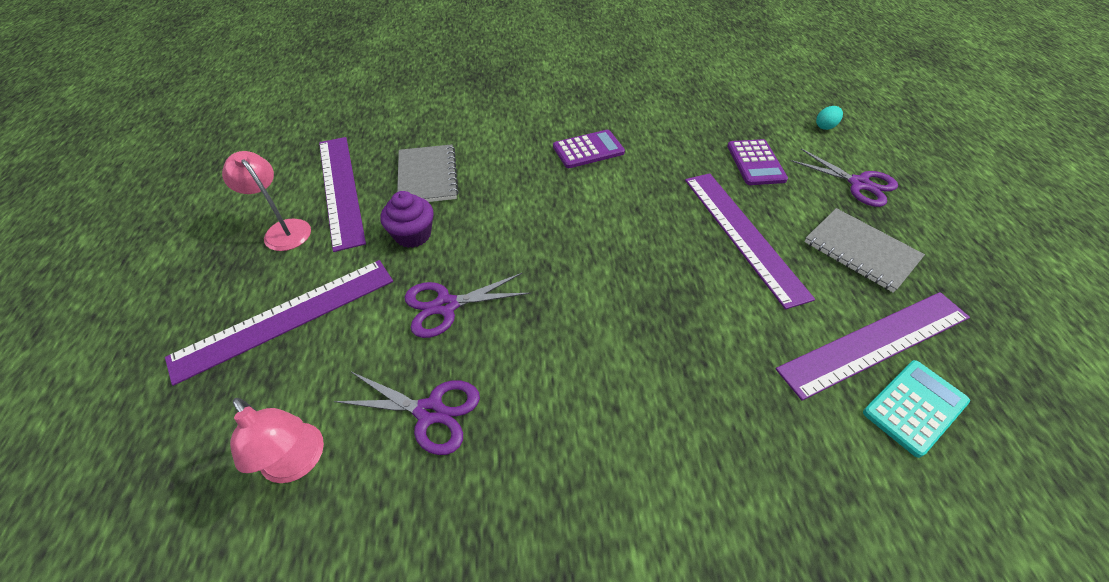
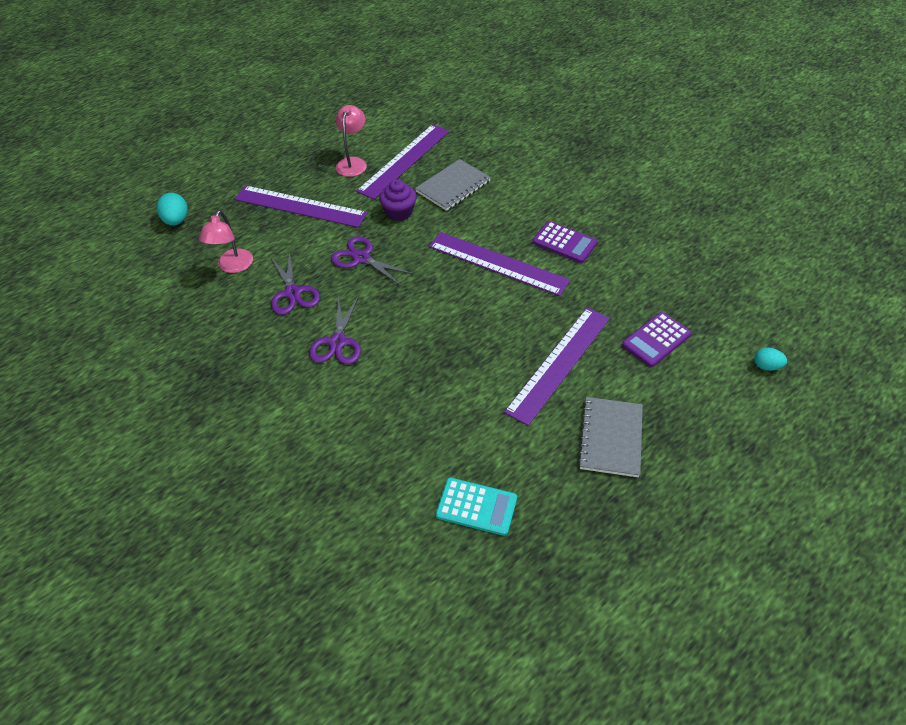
camera: 55 degrees right, 0 degrees up
(104, 494) = (176, 221): none -> turquoise egg
(859, 184) = (701, 414): purple scissors -> purple scissors (337, 342)
(875, 343) = (517, 471): purple ruler -> purple ruler (497, 263)

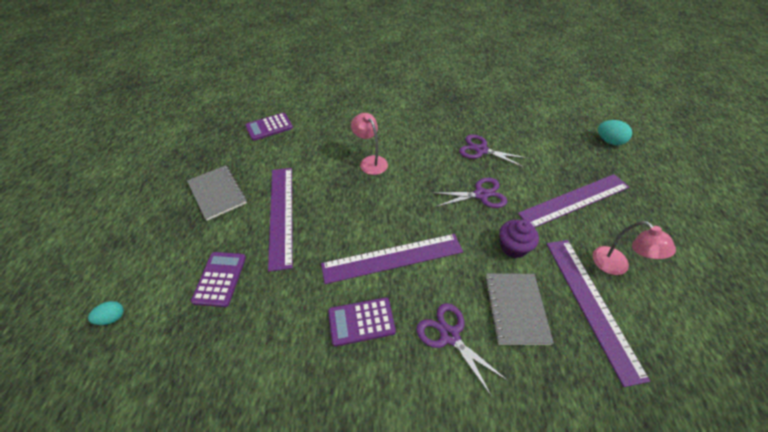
camera: 135 degrees right, 0 degrees up
(233, 266) = (533, 141): pink lamp -> pink lamp (370, 161)
(337, 342) = (420, 144): purple scissors -> purple scissors (449, 335)
(476, 507) = (269, 127): turquoise calculator -> purple calculator

